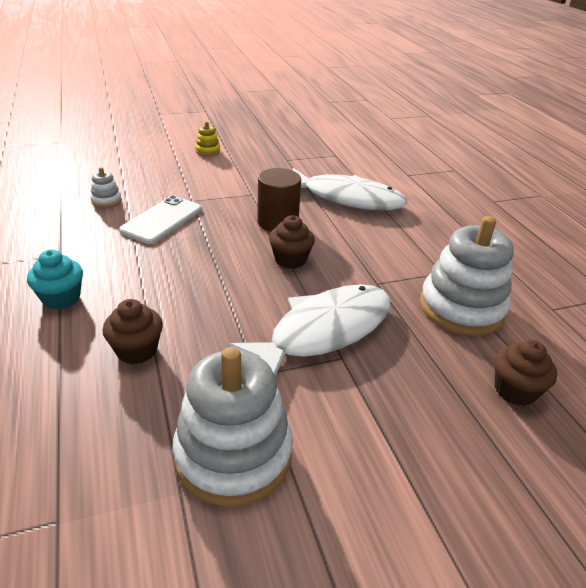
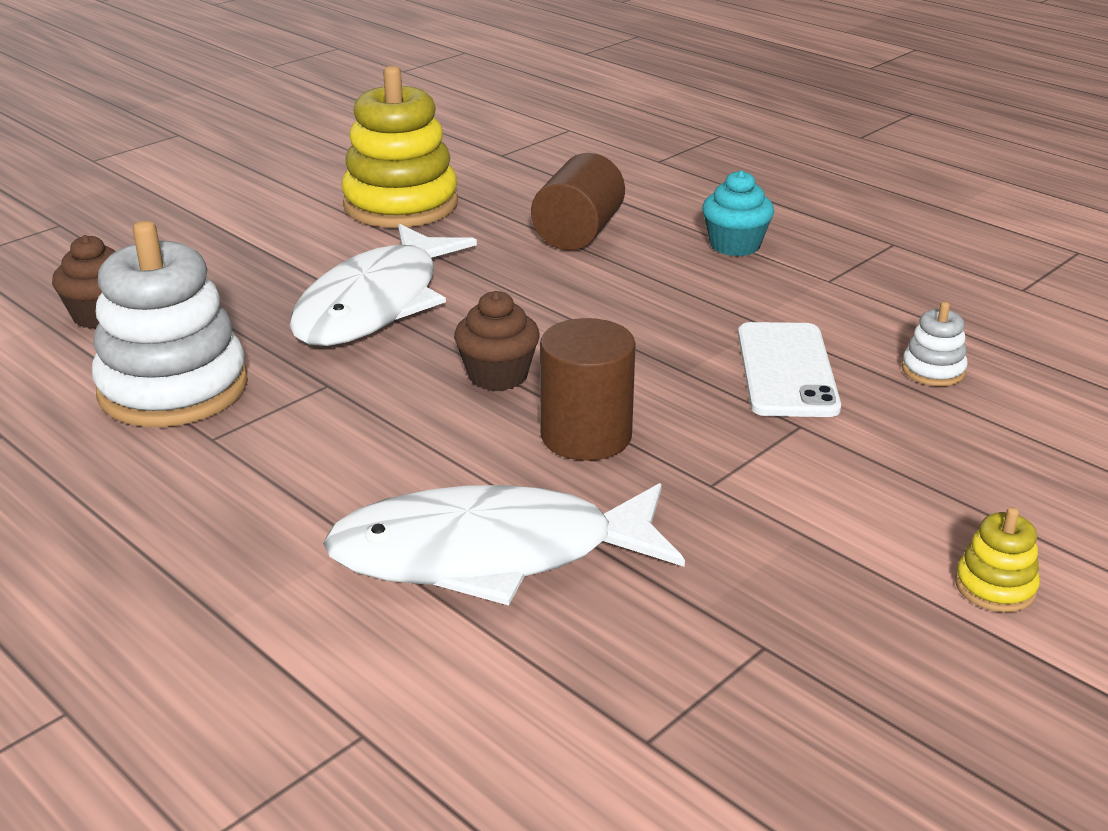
camera: 155 degrees right, 5 degrees down
(137, 350) = (578, 233): brown cupcake -> brown cylinder
(233, 454) = (401, 204): white stacking toy -> yellow stacking toy

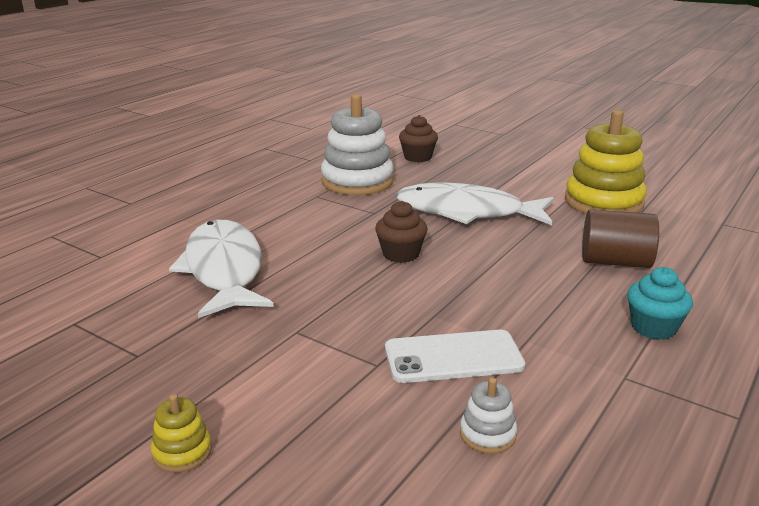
camera: 80 degrees right, 5 degrees down
(586, 436) = (342, 286): brown cylinder -> none

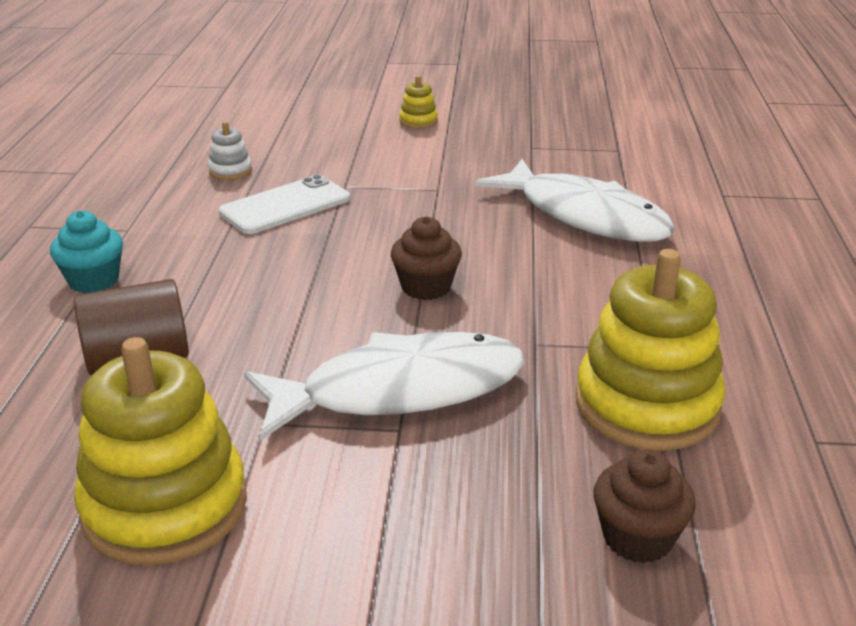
camera: 150 degrees right, 5 degrees up
(357, 181) = (647, 405): white stacking toy -> yellow stacking toy

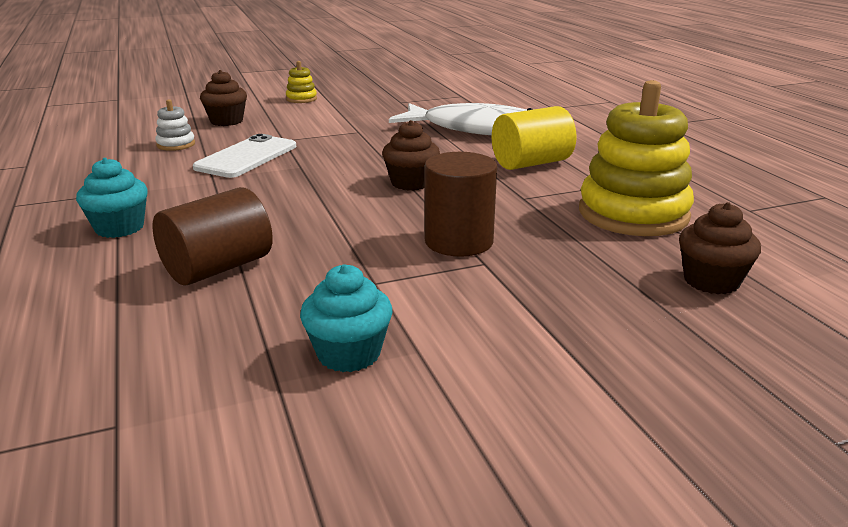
camera: 25 degrees left, 5 degrees down
(165, 506) = (349, 354): yellow stacking toy -> turquoise cupcake
(308, 144) = (226, 121): none -> brown cupcake
(399, 390) = (459, 241): white fish -> brown cylinder
(598, 289) = (531, 163): none -> yellow cylinder

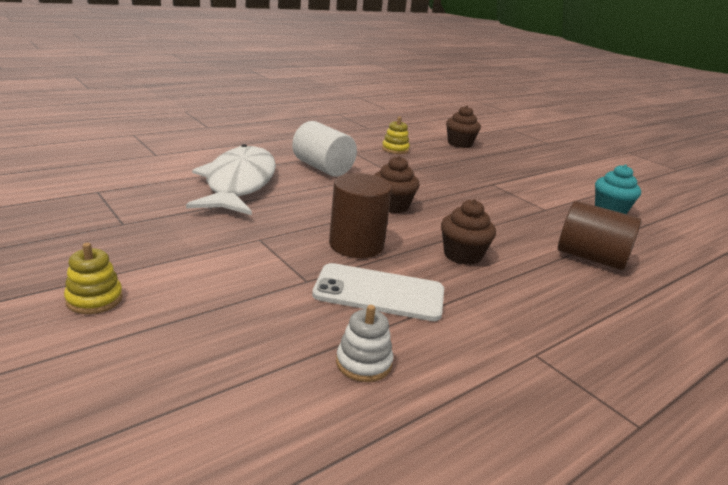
camera: 110 degrees left, 0 degrees up
(119, 228) = (594, 320): turquoise cupcake -> none
(226, 121) = (235, 346): brown cupcake -> brown cupcake (462, 255)
(459, 241) = (474, 190): brown cylinder -> brown cylinder (356, 245)
(531, 163) = (322, 168): yellow cylinder -> white cylinder
(633, 214) = (395, 149): yellow stacking toy -> yellow stacking toy, size x0.43

